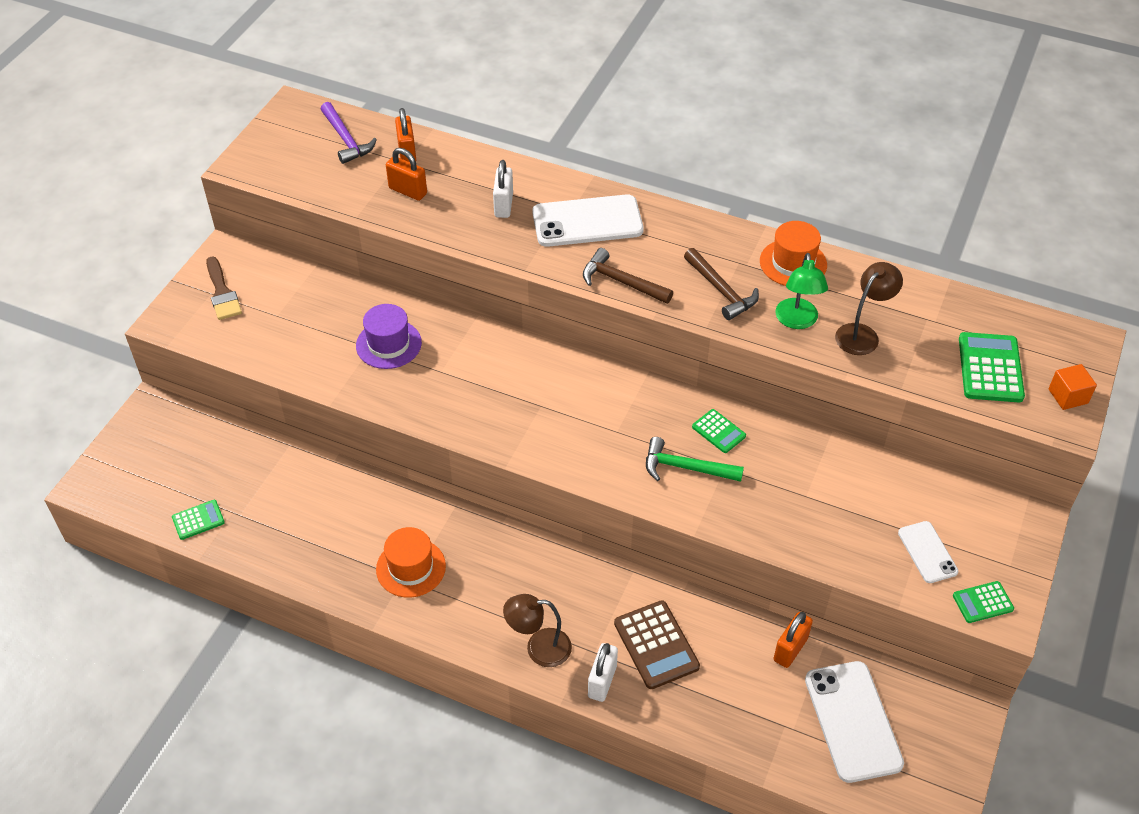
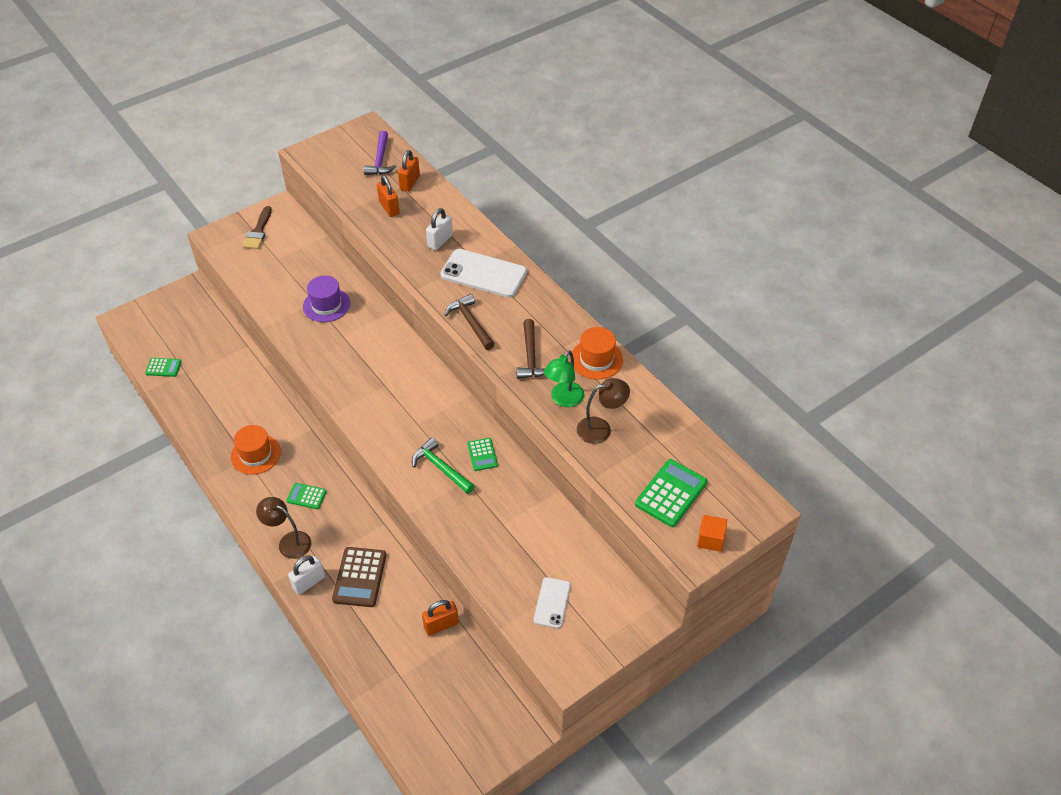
camera: 30 degrees right, 0 degrees up
(853, 721) = (442, 693): white phone -> none
(982, 602) = (560, 655): green calculator -> green calculator (306, 496)

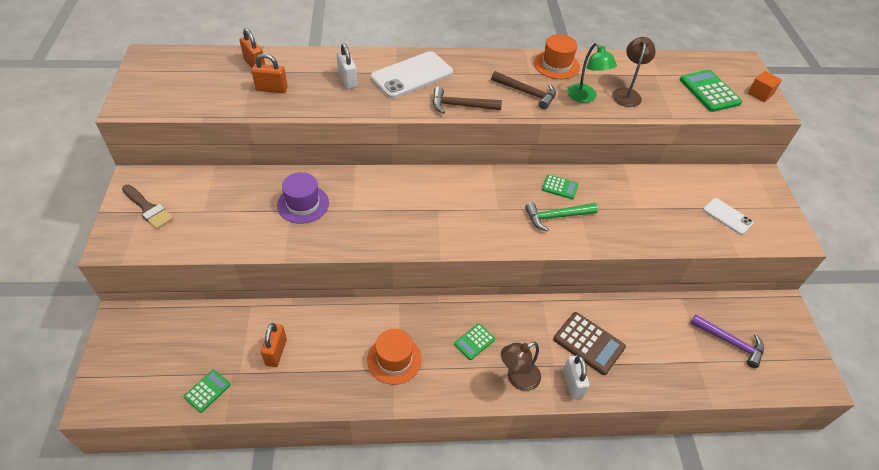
camera: 60 degrees left, 0 degrees up
(380, 160) = (202, 68): purple hammer -> purple hammer (730, 342)
(441, 625) = (666, 311): orange padlock -> orange padlock (276, 352)

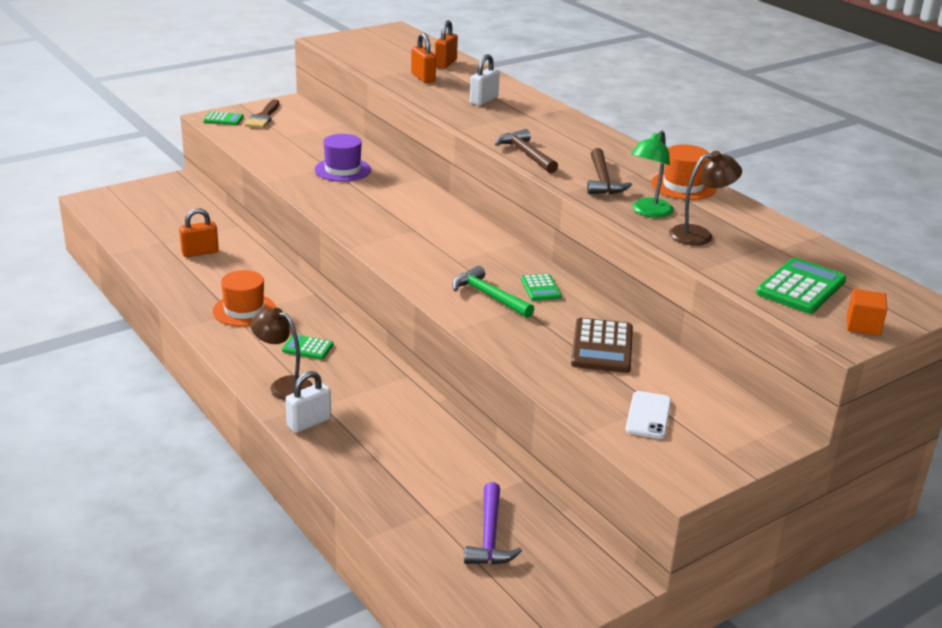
camera: 60 degrees right, 20 degrees down
(207, 391) = (135, 237): green calculator -> green calculator (223, 119)
(412, 75) = (537, 123): white phone -> none
(589, 343) = (376, 421): brown calculator -> brown calculator (602, 347)

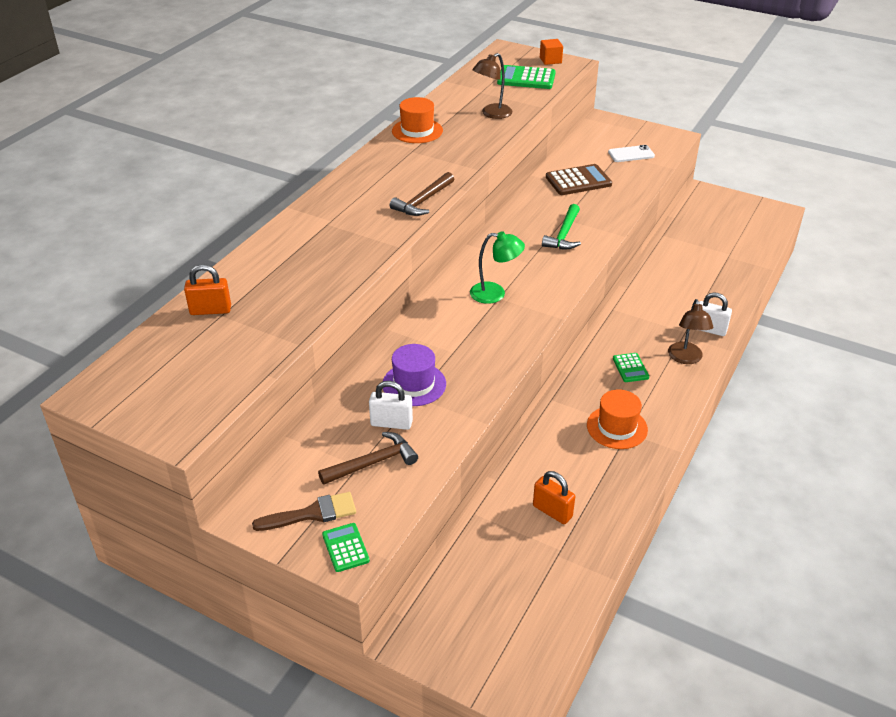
camera: 115 degrees left, 10 degrees up
(423, 78) = (270, 310): orange padlock -> none
(484, 100) = (310, 254): white padlock -> white padlock (391, 423)
(490, 536) = (720, 233): purple hammer -> none
(540, 288) = (530, 218): green calculator -> none
(602, 180) = (441, 160): brown hammer -> brown hammer (373, 462)
(648, 212) = (477, 135): green lamp -> green lamp (495, 293)
(699, 235) = (492, 114): brown lamp -> brown lamp turned 90 degrees counterclockwise

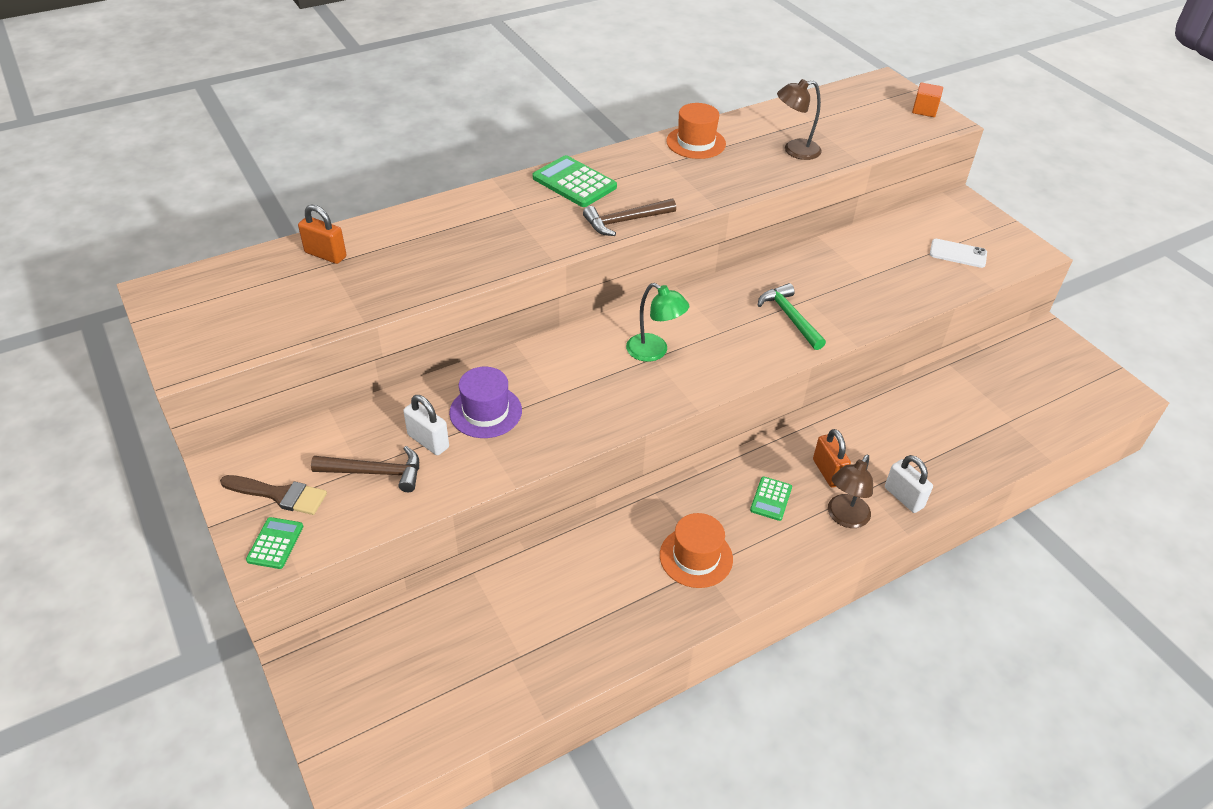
camera: 30 degrees right, 5 degrees up
(526, 78) = (874, 122): green calculator -> green calculator (574, 182)
(552, 511) = (548, 611): orange padlock -> orange padlock (828, 472)
(564, 235) = (789, 317): green hammer -> green hammer turned 105 degrees clockwise
(578, 181) = (864, 262): brown calculator -> none

